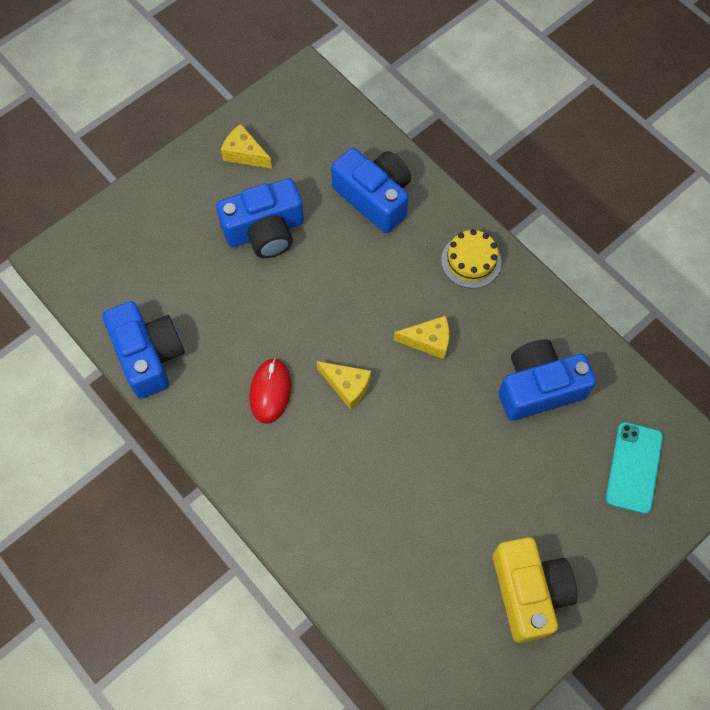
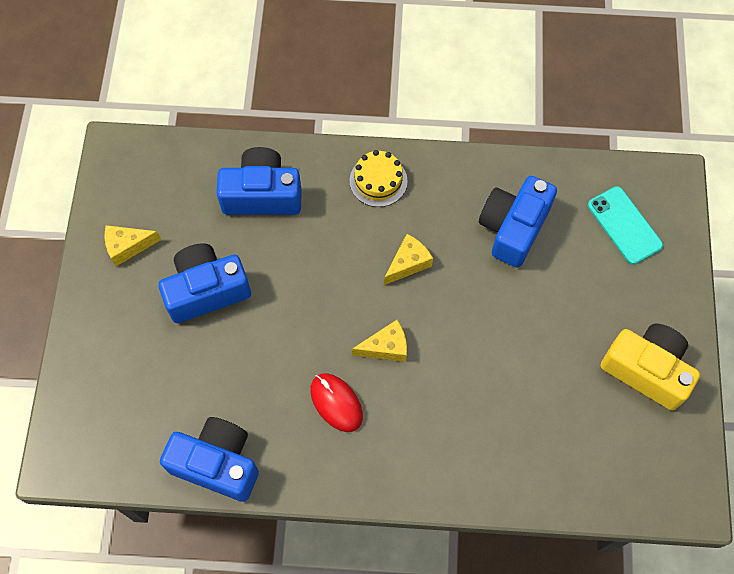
camera: 45 degrees left, 0 degrees up
(265, 231) = (206, 290): blue camera -> blue camera turned 135 degrees counterclockwise

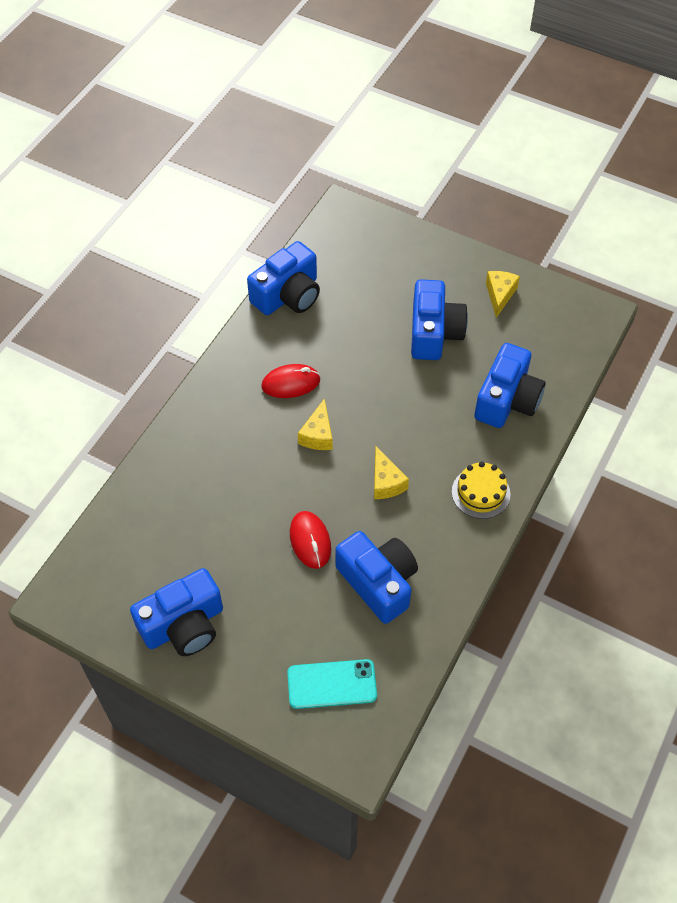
camera: 115 degrees right, 10 degrees down
(504, 302) = (310, 541): none -> red mouse
(646, 370) = (184, 625): yellow camera -> blue camera

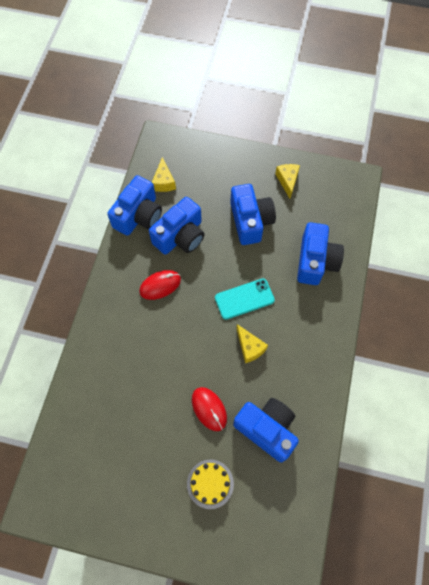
camera: 15 degrees left, 10 degrees up
(184, 625) = (136, 503): blue camera -> blue camera (180, 236)
(318, 435) = (191, 322): yellow cheese -> yellow cheese (164, 182)
(332, 684) = (256, 521): turquoise phone -> turquoise phone (244, 299)
(480, 493) = (318, 338): yellow cake -> yellow cake (210, 484)

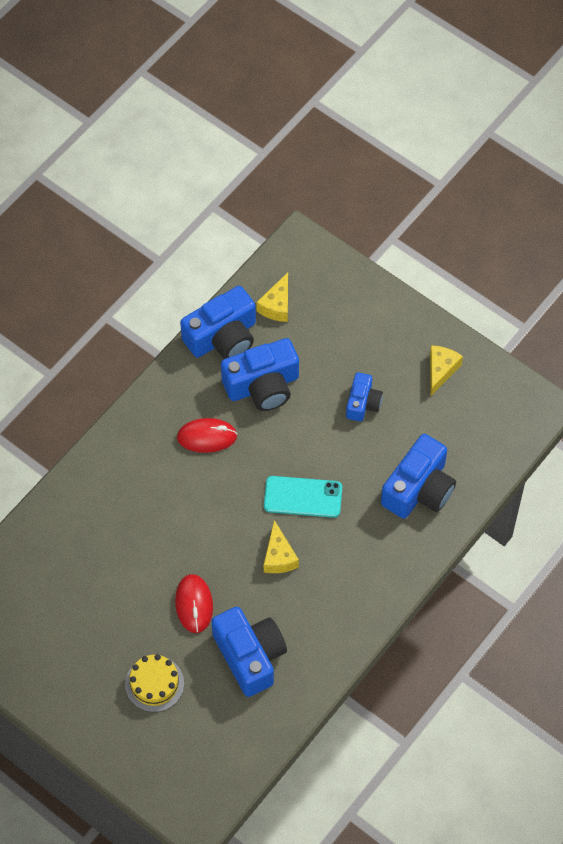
camera: 25 degrees right, 5 degrees down
(250, 221) = (363, 403): blue camera -> blue camera, size x0.58

